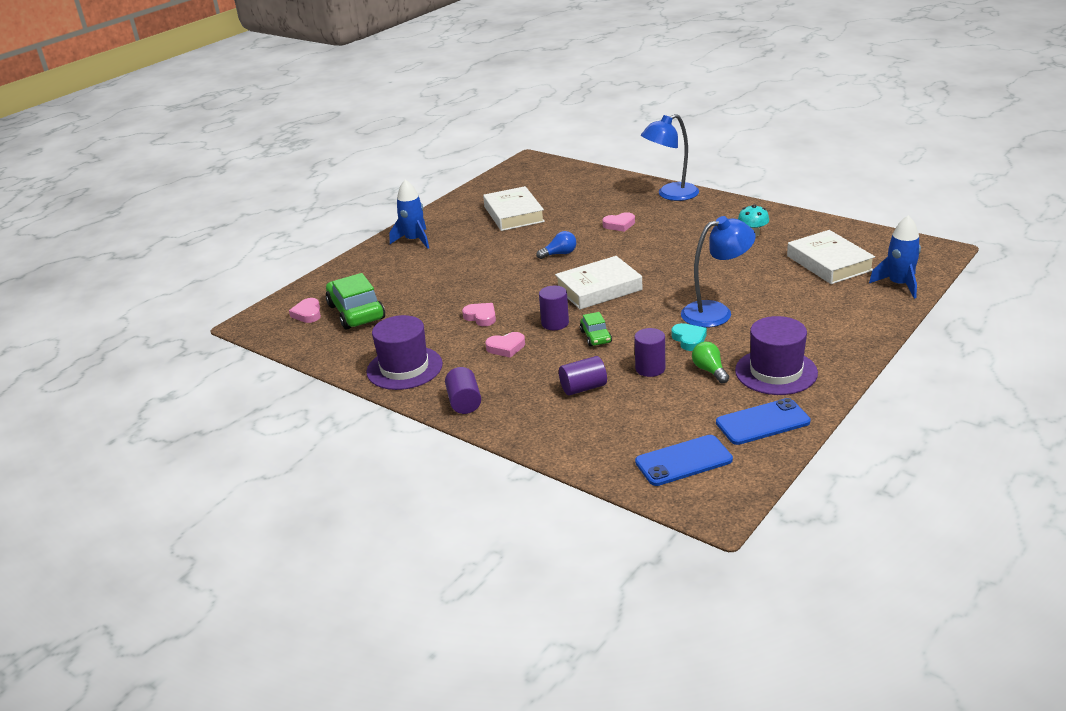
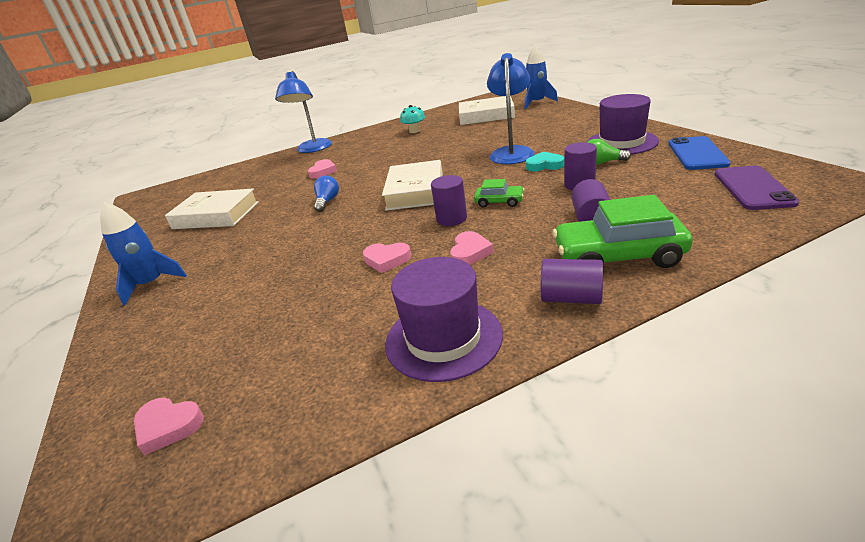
camera: 60 degrees left, 0 degrees up
(356, 312) = (241, 364): green car -> green car (618, 256)
(481, 317) = (387, 260): pink heart -> pink heart turned 150 degrees counterclockwise
(683, 461) = (753, 188): blue phone -> purple phone

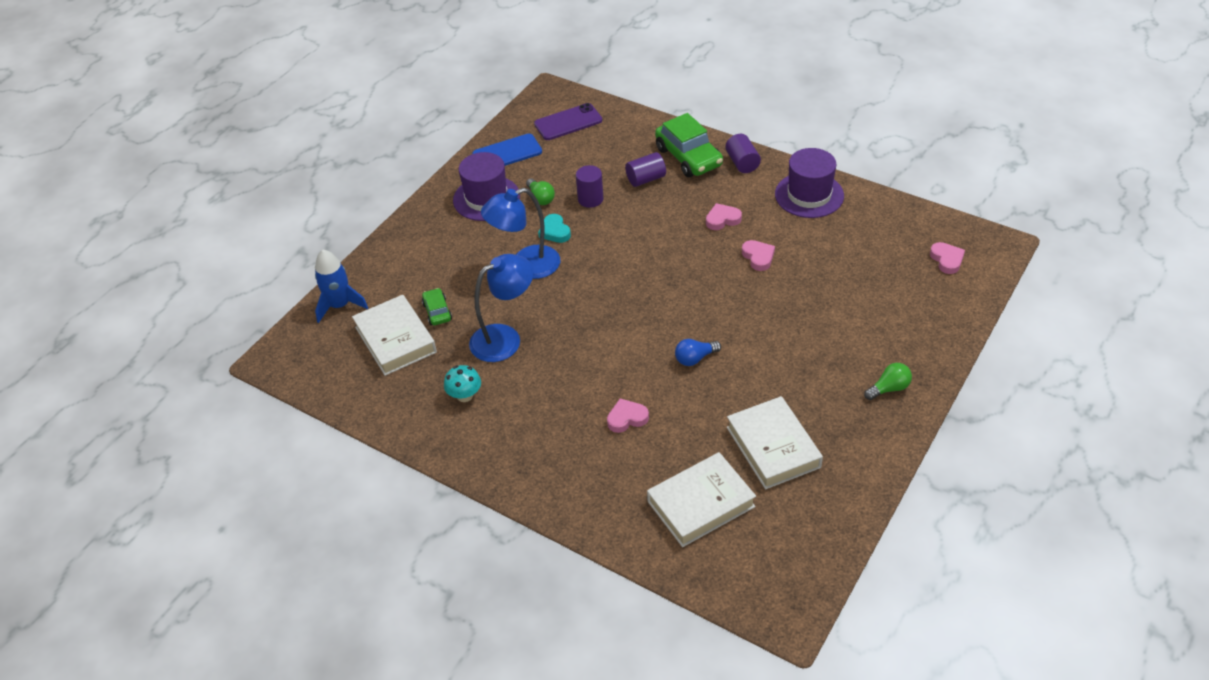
camera: 125 degrees left, 15 degrees up
(151, 284) = (889, 388): blue rocket -> green light bulb
(313, 149) = (557, 491): blue lamp -> blue lamp (505, 338)
(415, 191) = (643, 299): white book -> white book (701, 504)
(451, 219) = (682, 249): purple cylinder -> none
(499, 202) = (640, 233): green car -> green car (437, 311)

